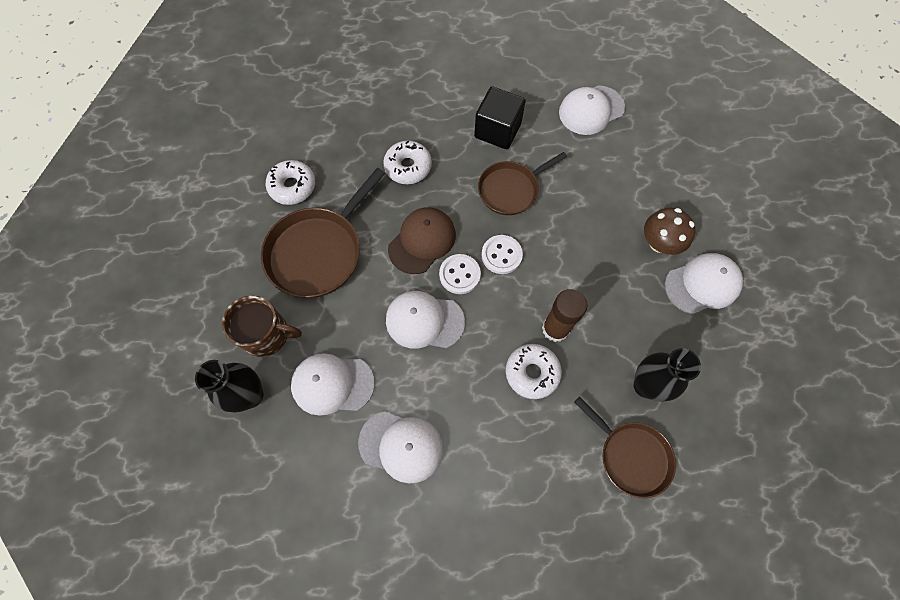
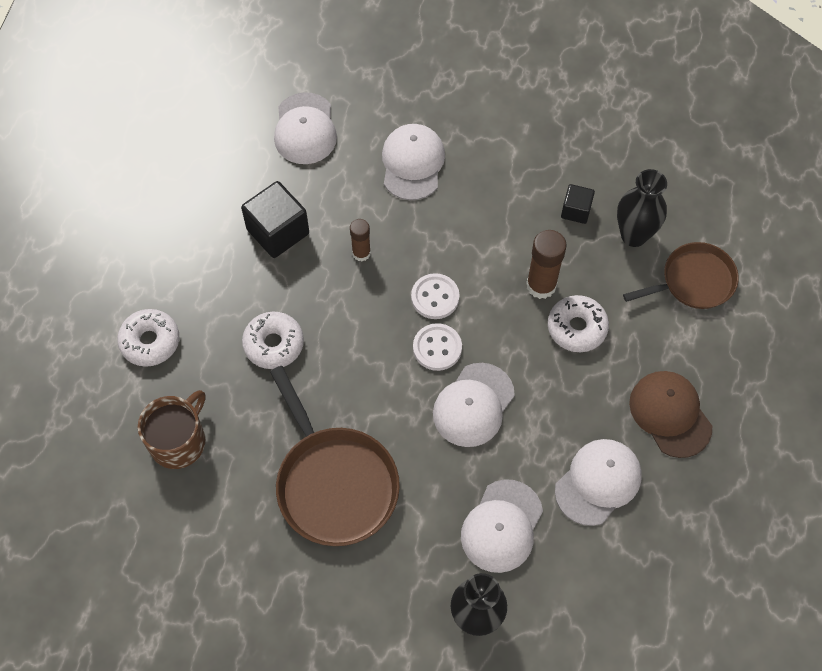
camera: 65 degrees left, 5 degrees down
(266, 334) = (411, 576): brown mug -> brown mug (179, 441)
(292, 187) = (230, 482): white donut -> white donut (150, 341)
(422, 241) = (377, 368): brown cap -> brown cap (670, 414)
(510, 190) = (361, 253): brown pan -> brown glue stick
(640, 328) = (576, 211): none -> black cube
(659, 243) = (495, 148): brown mushroom -> none
(702, 284) = (556, 135): white cap -> white cap (412, 163)

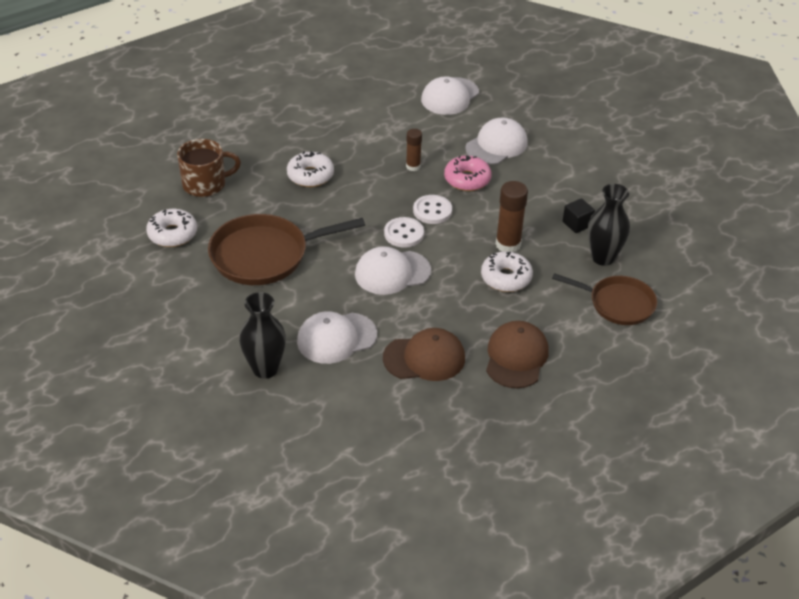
camera: 40 degrees right, 20 degrees down
(150, 341) = (245, 135): white donut -> white donut (172, 234)
(278, 231) = (376, 130): black cube -> none
(335, 484) = (264, 255): brown pan -> brown pan turned 60 degrees clockwise
(428, 230) = (467, 179): none -> pink donut
(598, 482) = (424, 358): white cap -> brown cap

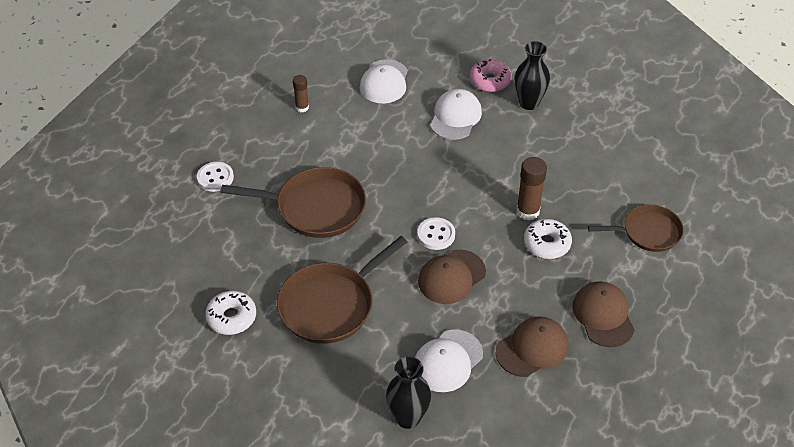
camera: 25 degrees left, 5 degrees up
(205, 184) = (226, 253): brown mug -> none
(310, 175) = (316, 208): white donut -> brown pan
(392, 272) = (451, 277): white cap -> brown cap
(413, 166) = (399, 164): brown glue stick -> brown glue stick (302, 107)
(432, 211) = (445, 202): white button -> white button (215, 178)
(467, 179) = (453, 160): pink donut -> pink donut (490, 81)
(577, 224) = (569, 169): black cube -> none
(603, 257) = (609, 193): black vase -> black vase (528, 103)

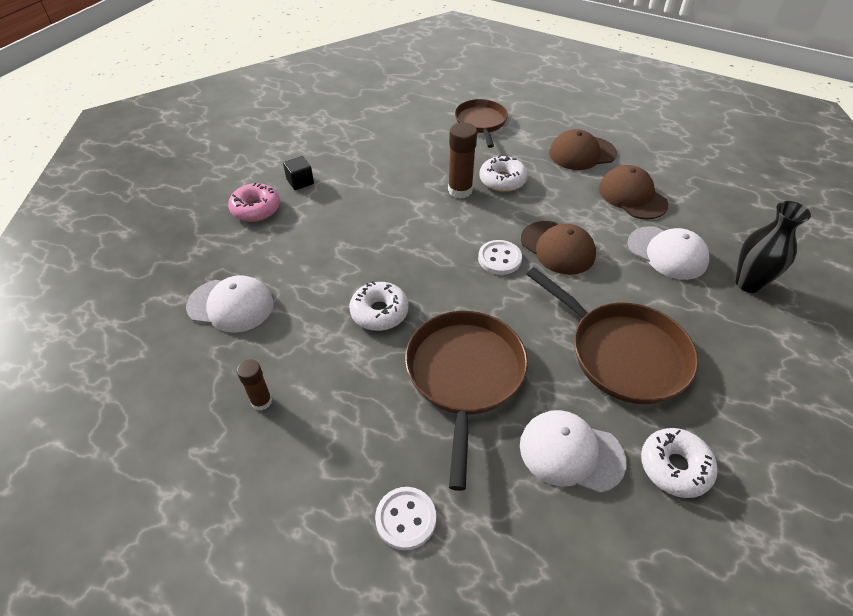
camera: 90 degrees left, 0 degrees up
(376, 160) = (379, 312): none -> white donut
(455, 117) = (312, 239): white cap -> white cap (571, 452)
(528, 103) = (300, 182): black vase -> black cube

